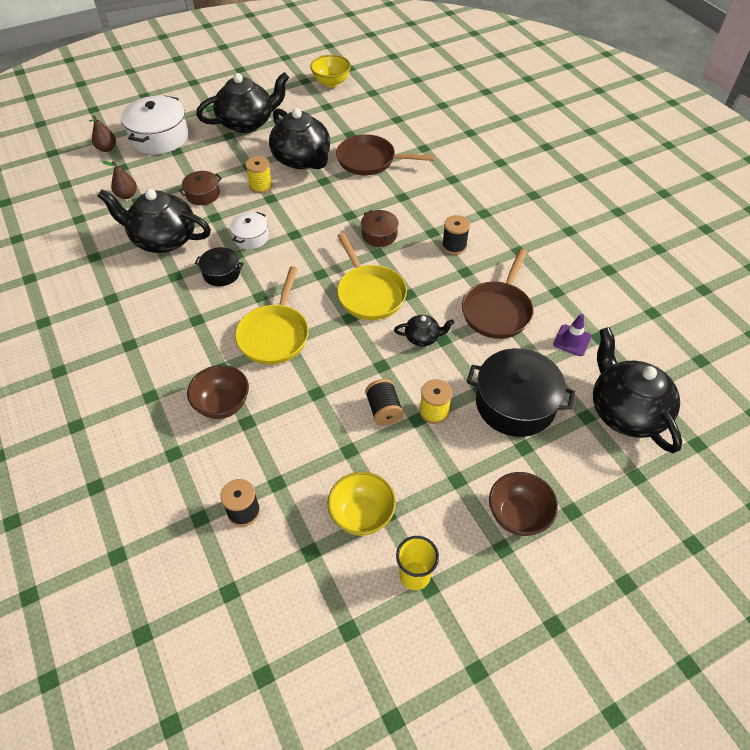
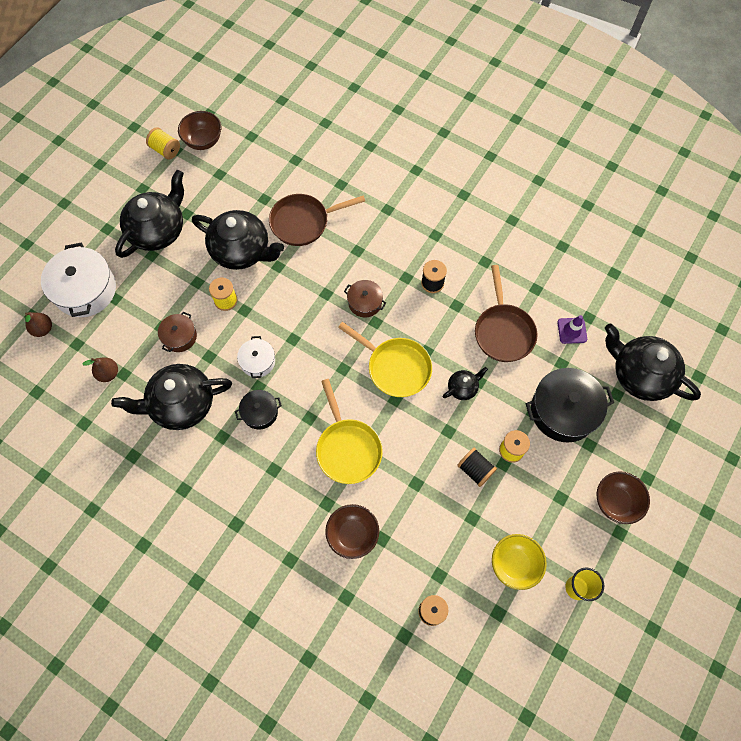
camera: 30 degrees left, 15 degrees up
(297, 78) = (165, 150): none -> yellow spool
(331, 83) = (203, 141): yellow bowl -> brown bowl

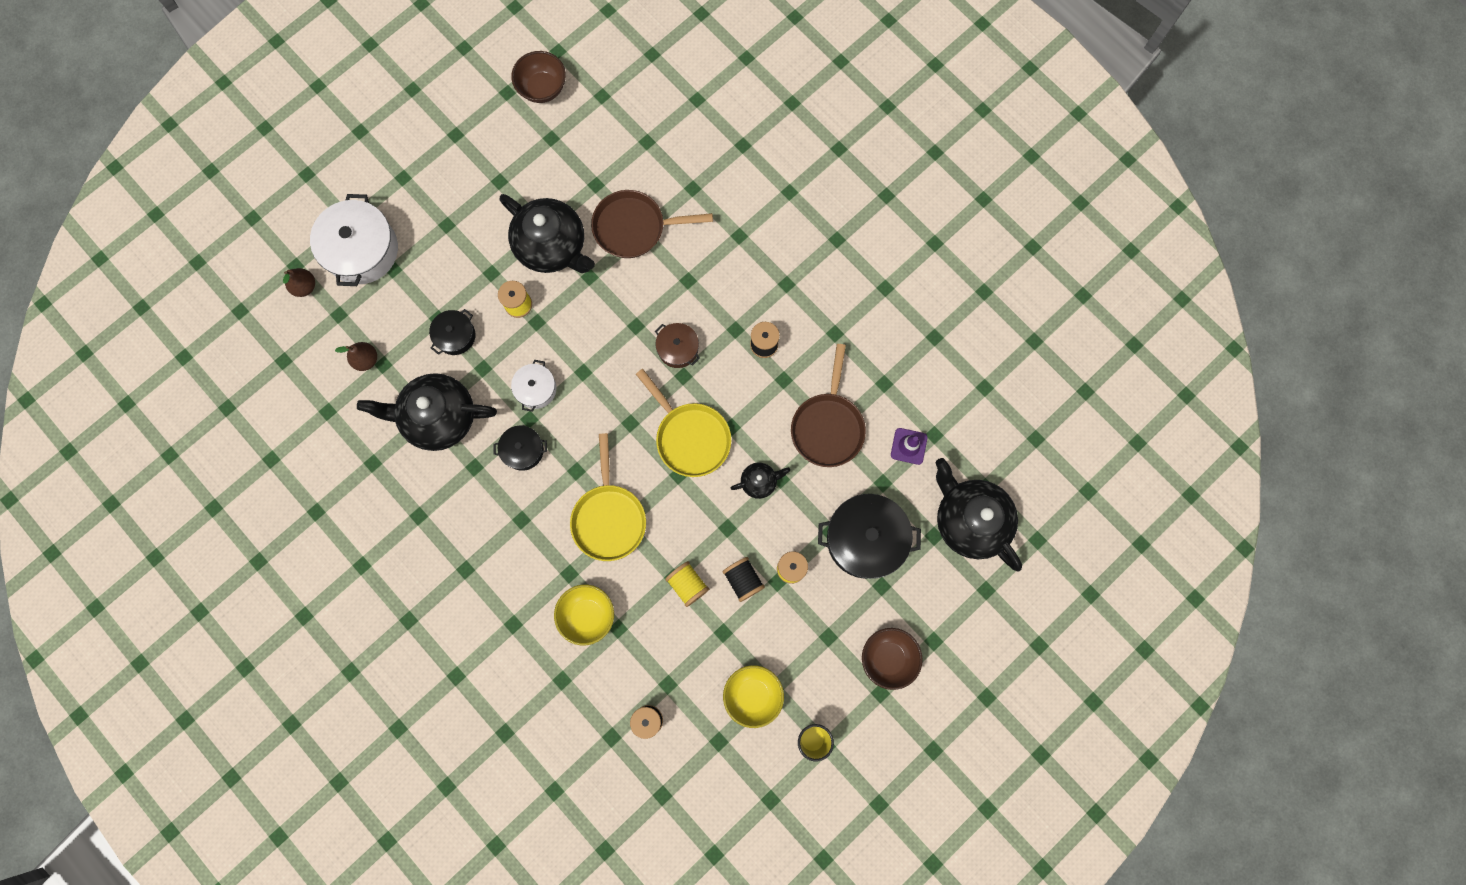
camera: 15 degrees right, 10 degrees up
(158, 230) = (461, 195): black teapot -> none
(165, 150) = (494, 89): yellow spool -> yellow spool (687, 585)
(179, 337) = (455, 336): brown pot -> black pot
(352, 534) = (587, 615): brown bowl -> yellow bowl

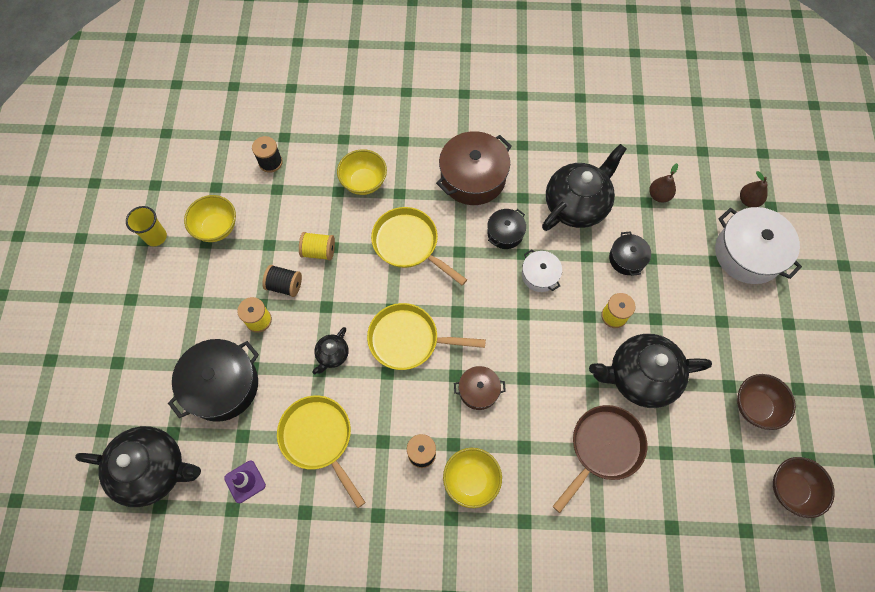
camera: 135 degrees right, 10 degrees down
(493, 526) = (473, 177): none -> brown pot
(747, 294) = (471, 480): none -> yellow bowl
(828, 426) = (319, 438): brown pan -> yellow pan
(888, 658) = (142, 324): brown bowl -> brown bowl (755, 406)

